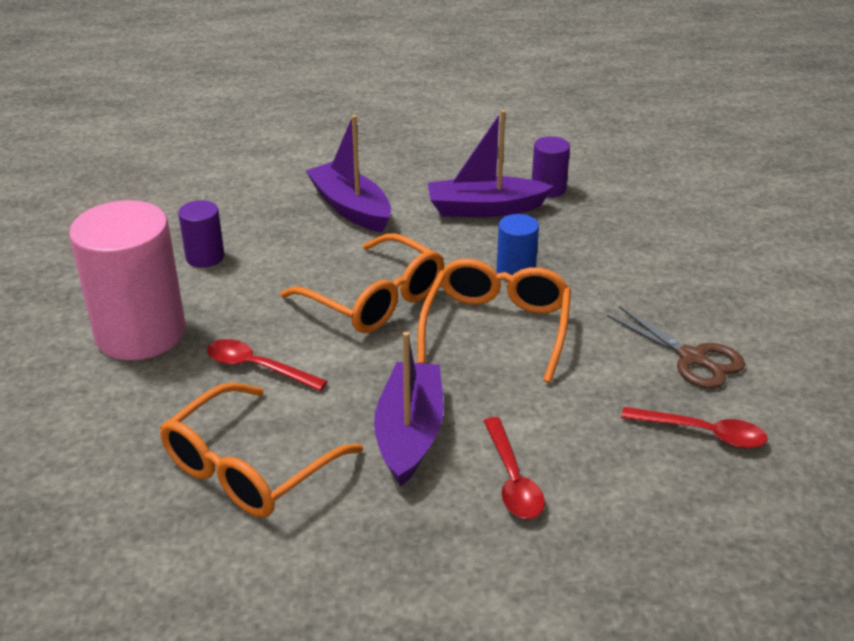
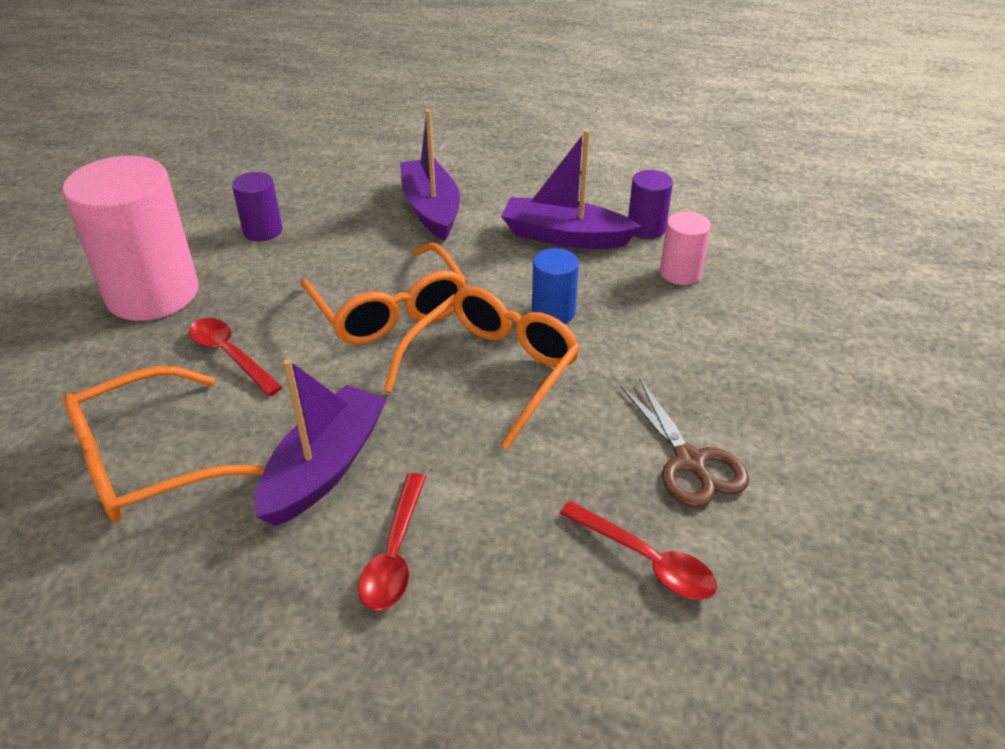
camera: 20 degrees right, 5 degrees up
(598, 219) = (680, 273): none -> pink cylinder

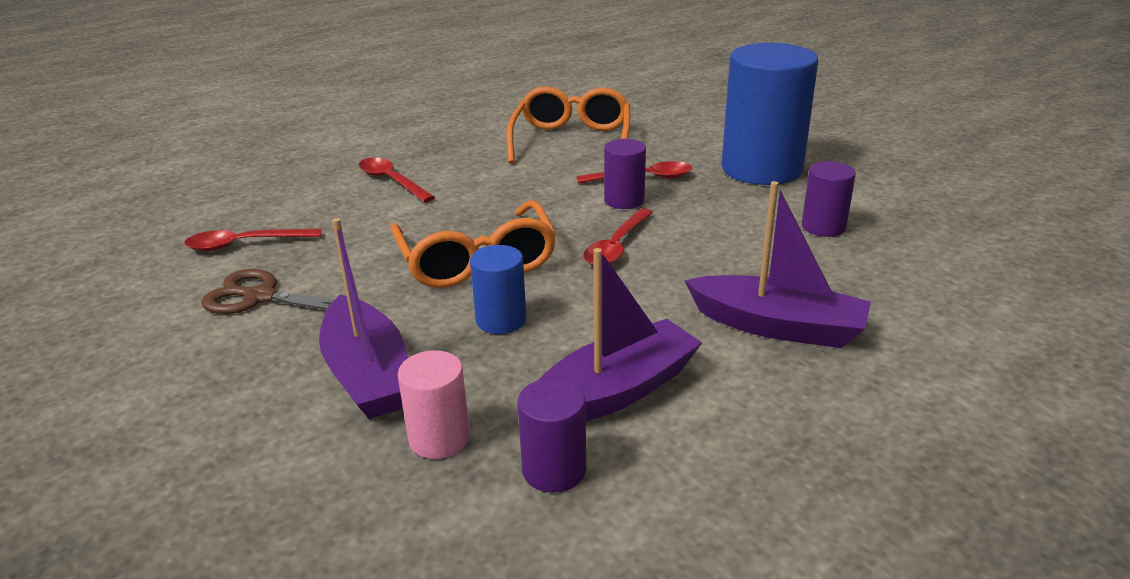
camera: 130 degrees right, 10 degrees down
(153, 294) = (761, 169): pink cylinder -> blue cylinder
(295, 344) = (624, 200): none -> purple cylinder
(324, 467) = (485, 180): purple boat -> purple boat (368, 374)
(390, 310) = (616, 246): orange glasses -> red spoon

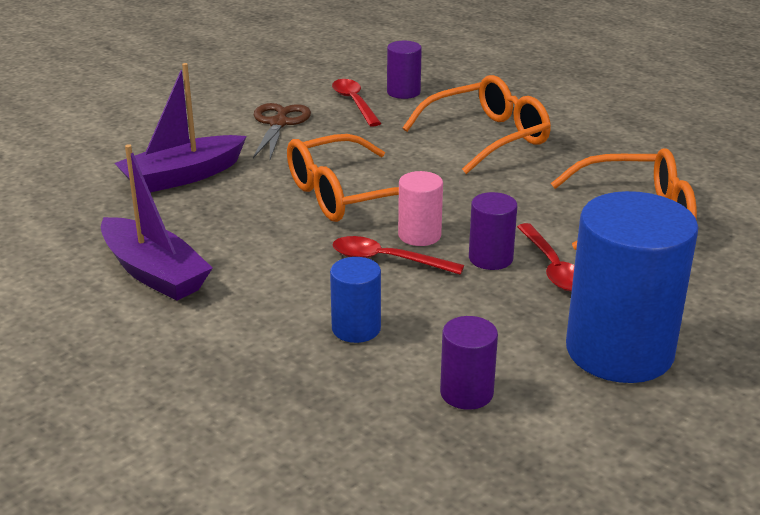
camera: 80 degrees right, 0 degrees up
(392, 181) = (487, 137): red spoon -> orange glasses
(439, 438) = (109, 211): pink cylinder -> pink cylinder (419, 235)
(501, 320) = (253, 216): blue cylinder -> blue cylinder (356, 328)
(554, 470) = (70, 255): purple cylinder -> purple cylinder (403, 92)
(777, 326) = (249, 352): purple boat -> none

